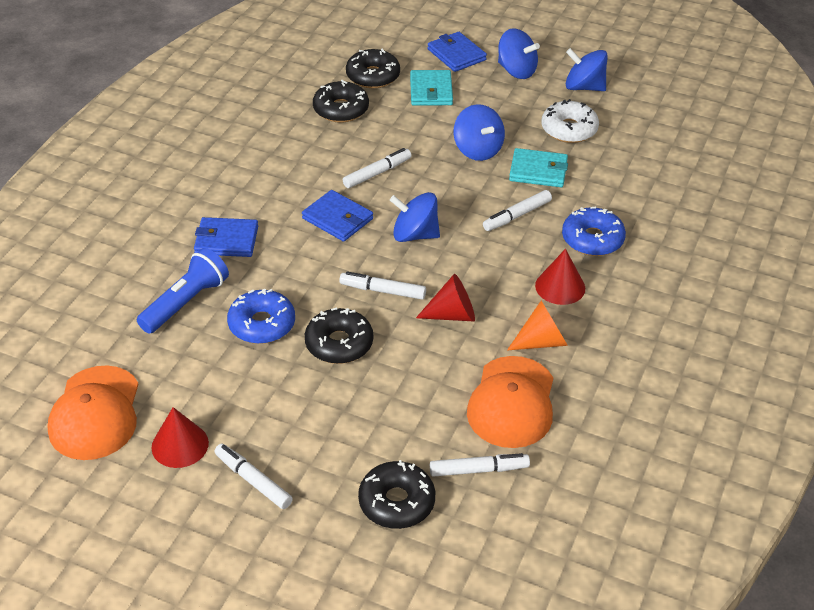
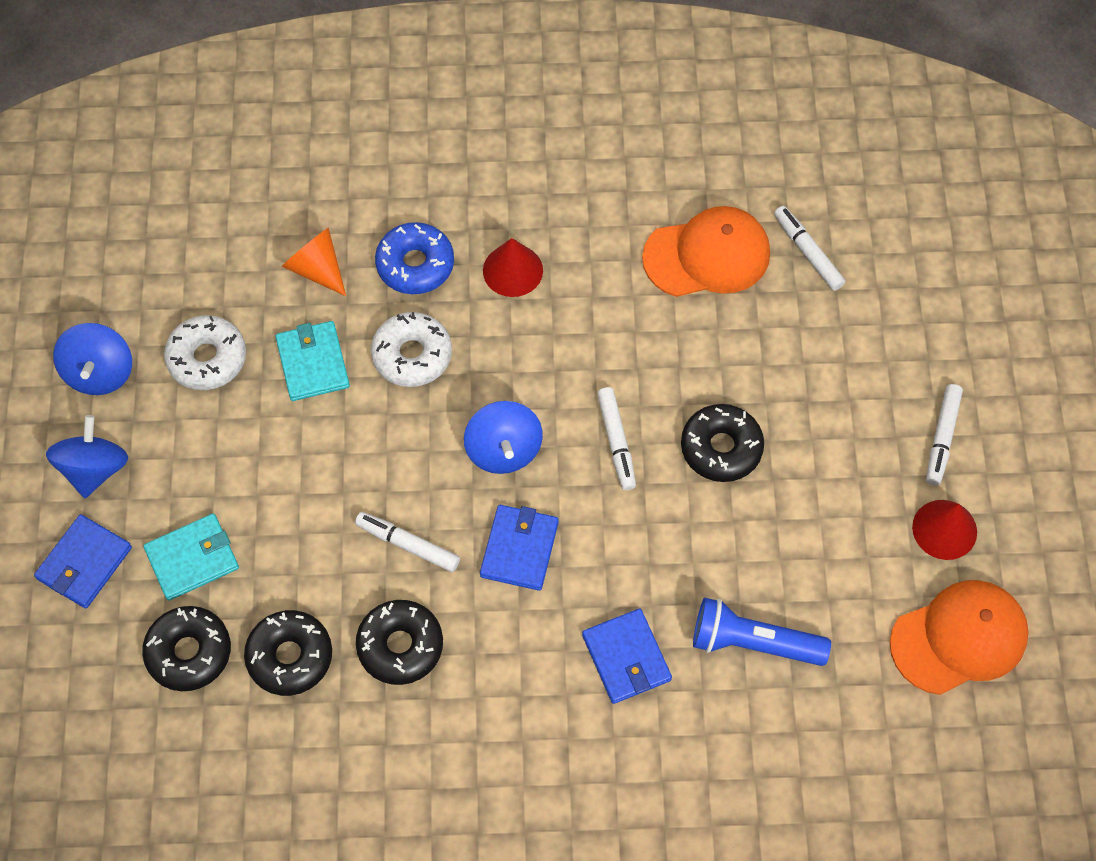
camera: 115 degrees left, 20 degrees up
(262, 324) = (738, 541): blue donut -> none
(396, 502) = (887, 304): black donut -> black donut (400, 646)
(452, 314) = (614, 357): red cone -> none
(477, 150) = (301, 447): blue spinning top -> none
(517, 216) = (412, 355): white marker -> white donut
(542, 341) = (606, 259): orange cone -> orange cone (317, 268)

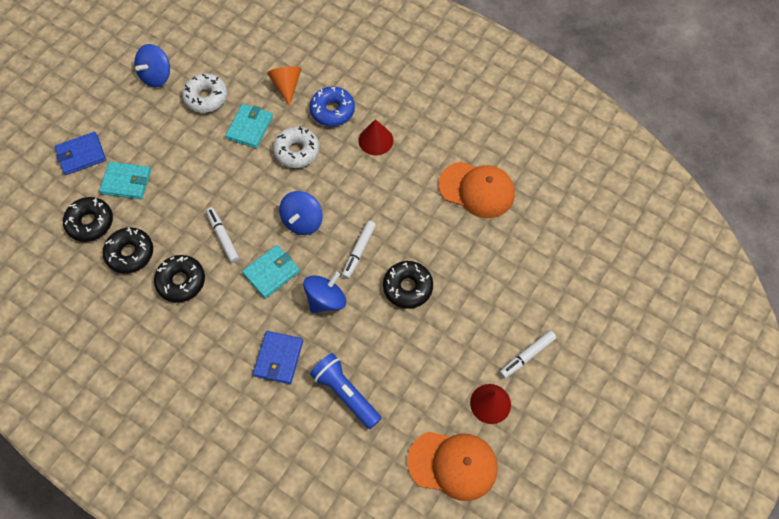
camera: 35 degrees right, 0 degrees up
(94, 469) = (119, 116): blue spinning top -> blue spinning top (326, 300)
(519, 549) = (271, 272): blue wallet -> turquoise wallet
(807, 252) = (530, 219): white marker -> none

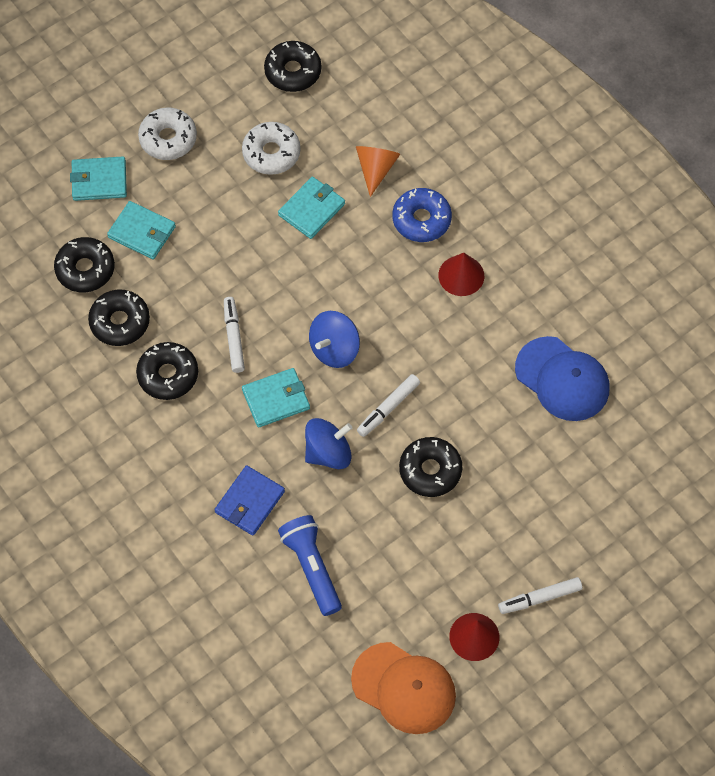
camera: 20 degrees right, 0 degrees up
(81, 155) = (99, 181): blue wallet -> turquoise wallet
(156, 76) = (220, 105): blue spinning top -> none
(202, 38) = (293, 71): none -> black donut
(297, 151) = (358, 258): white donut -> white donut (168, 139)
(477, 190) = (562, 379): orange cap -> blue cap

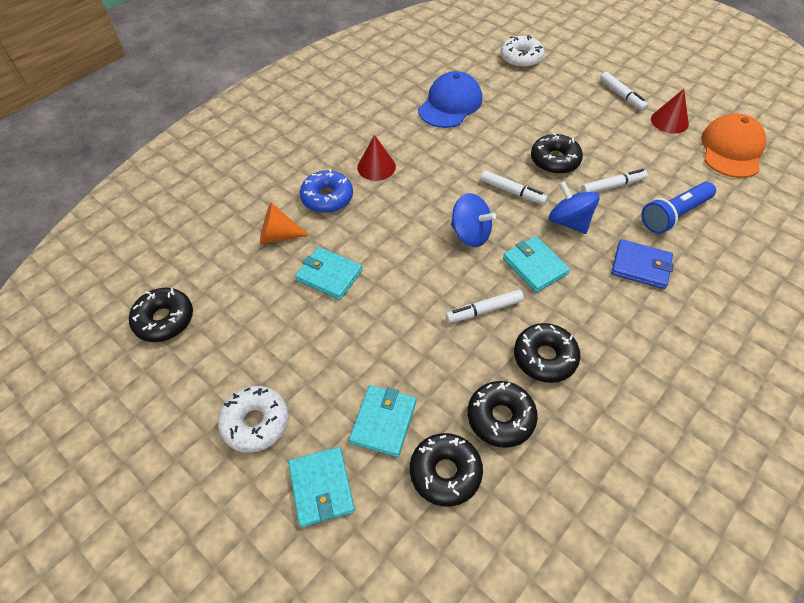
camera: 100 degrees left, 10 degrees down
(271, 153) = (267, 319): white donut -> white donut (521, 58)
(372, 519) = (612, 186): none -> white marker

